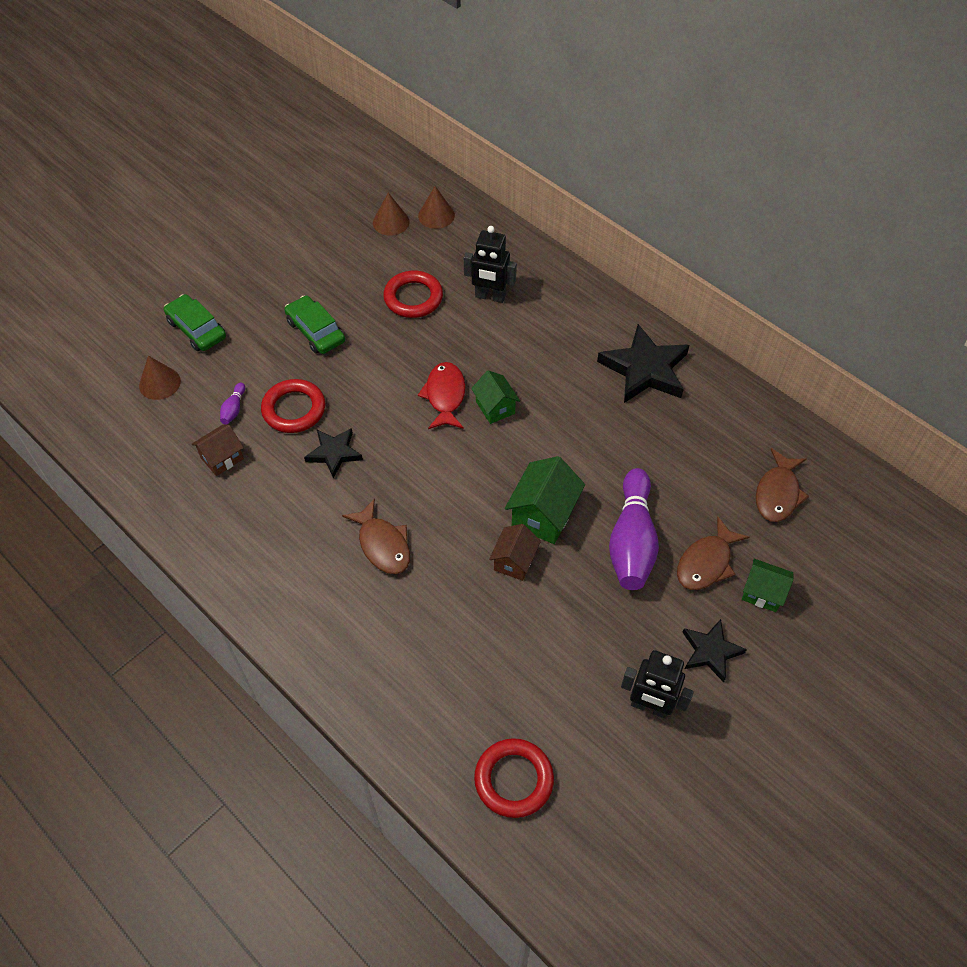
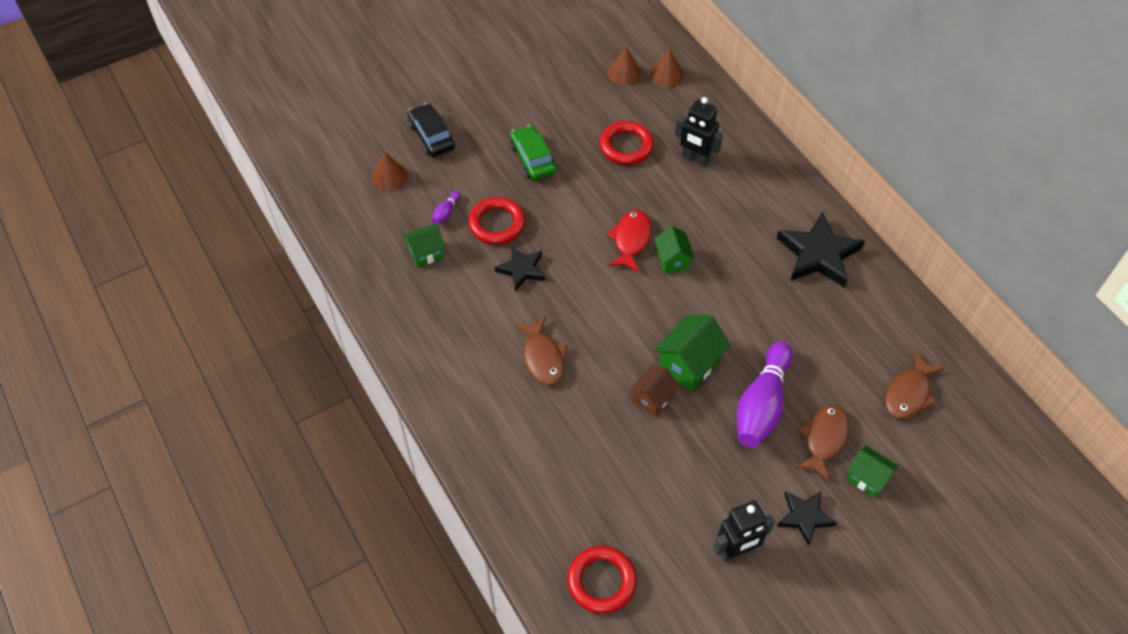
camera: 15 degrees right, 0 degrees up
(197, 329) = (431, 136): green car -> black car
(222, 458) = (426, 253): brown house -> green house
(650, 706) = (736, 550): black robot -> black robot turned 60 degrees counterclockwise
(706, 562) = (824, 439): brown fish -> brown fish turned 150 degrees clockwise

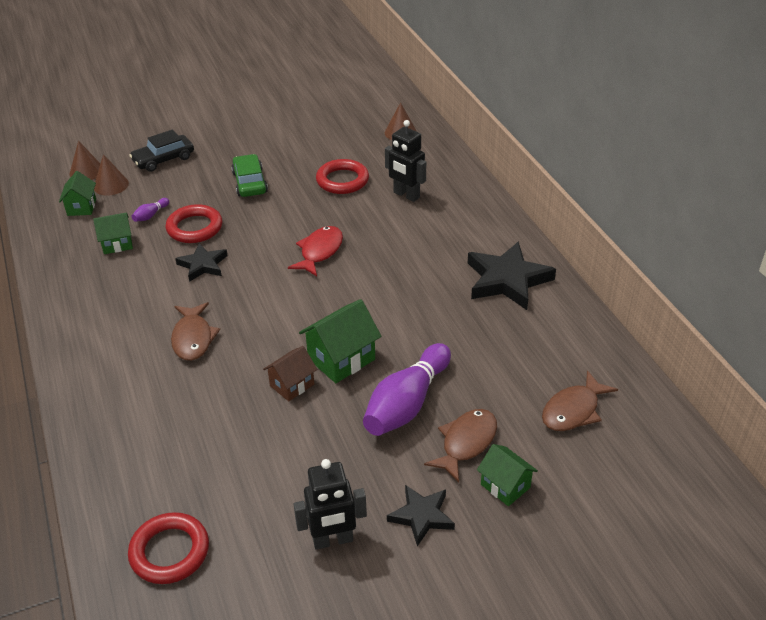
camera: 10 degrees right, 15 degrees down
(431, 136) = (163, 159): black car -> black car turned 105 degrees counterclockwise
(624, 73) = (361, 128): brown cone -> brown cone (86, 171)
(672, 260) = (355, 271): green house -> green house (81, 207)

